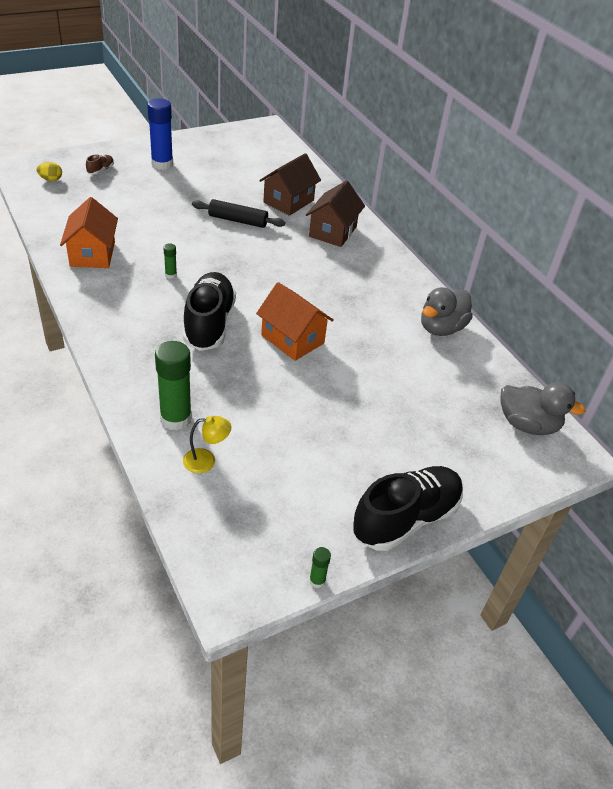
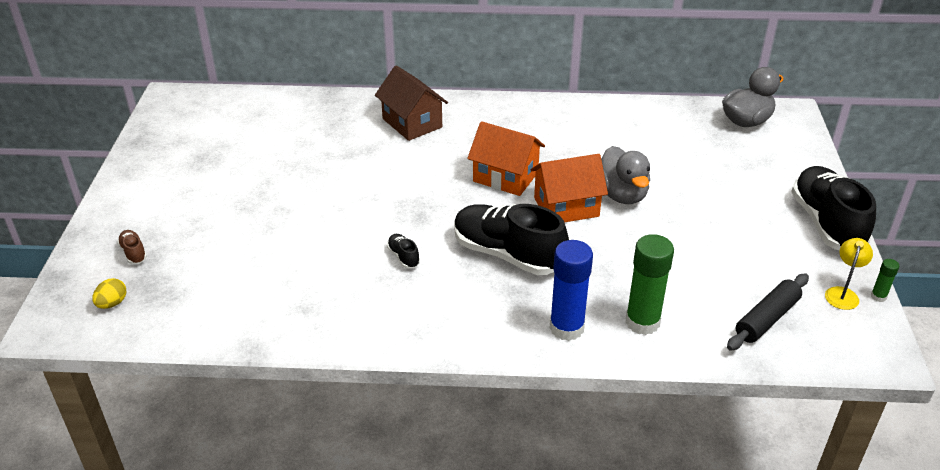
camera: 55 degrees left, 5 degrees down
(92, 254) = (315, 308): orange house -> orange house (505, 177)
(162, 164) = (170, 198): blue glue stick -> blue glue stick (566, 328)
(171, 275) = (403, 257): green glue stick -> black shoe
(206, 461) = (711, 318): yellow lamp -> yellow lamp (842, 293)
(238, 220) = (340, 178): black rolling pin -> black rolling pin (766, 319)
(288, 201) = (334, 132): brown house -> none
(441, 328) = (603, 116): grey duck -> grey duck (622, 195)

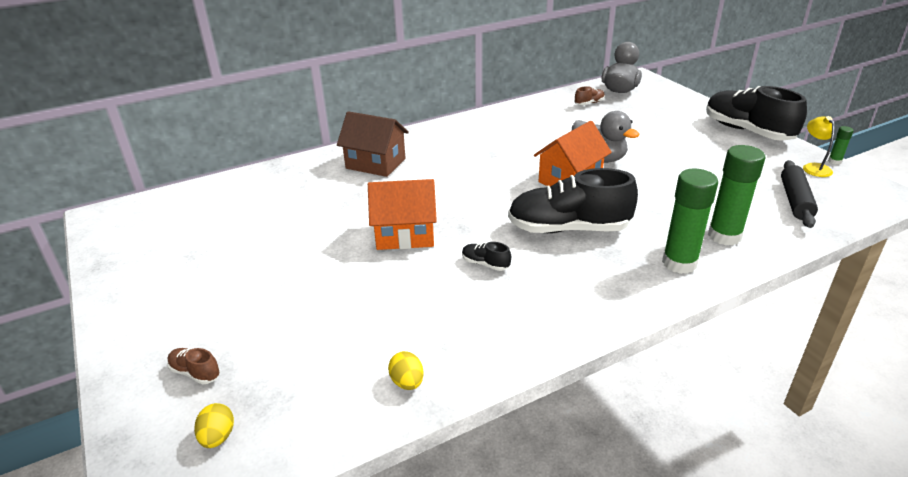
camera: 30 degrees left, 5 degrees down
(254, 324) = (407, 382): none -> yellow egg
(505, 177) = (498, 176): orange house -> orange house (405, 234)
(566, 328) = (679, 263): blue glue stick -> green glue stick
(691, 126) = (589, 103): none -> brown shoe

